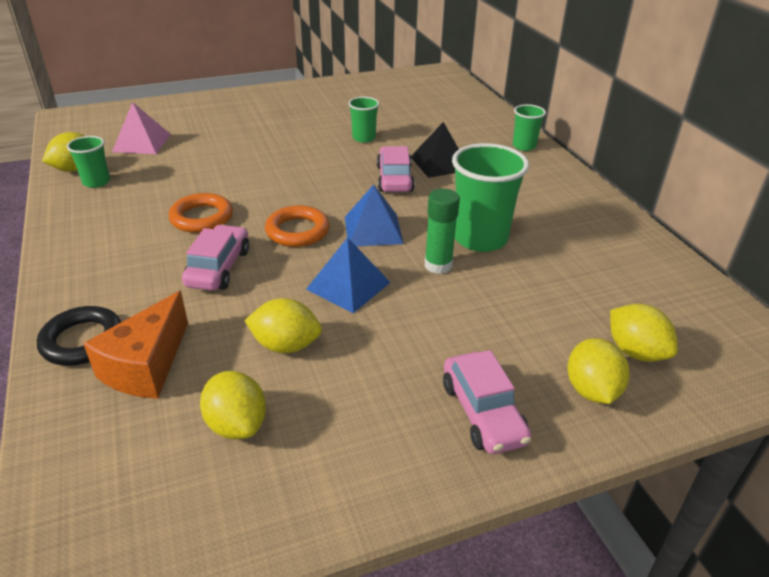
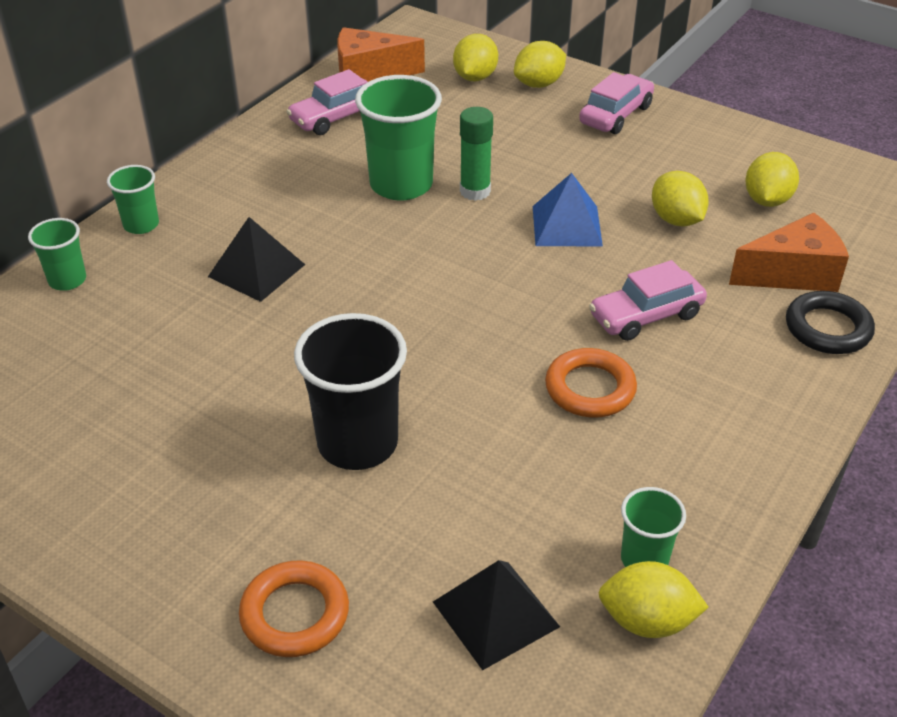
camera: 125 degrees left, 5 degrees up
(142, 142) = (495, 614): pink pyramid -> black pyramid
(273, 147) = (357, 443): none -> black cup
(297, 231) = (525, 301): orange ring -> orange ring (295, 614)
(364, 138) = (240, 369): green cup -> green cup (67, 280)
(373, 230) = (462, 253): blue pyramid -> none
(394, 179) = (335, 287): pink car -> pink car (335, 117)
(682, 291) = (369, 73): none -> orange cheese

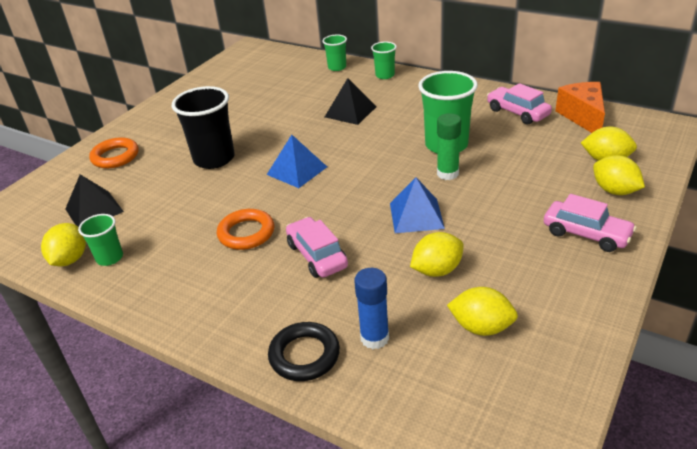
camera: 90 degrees right, 5 degrees down
(427, 335) = (297, 170): none -> blue pyramid
(792, 274) = (374, 338): orange cheese -> blue glue stick

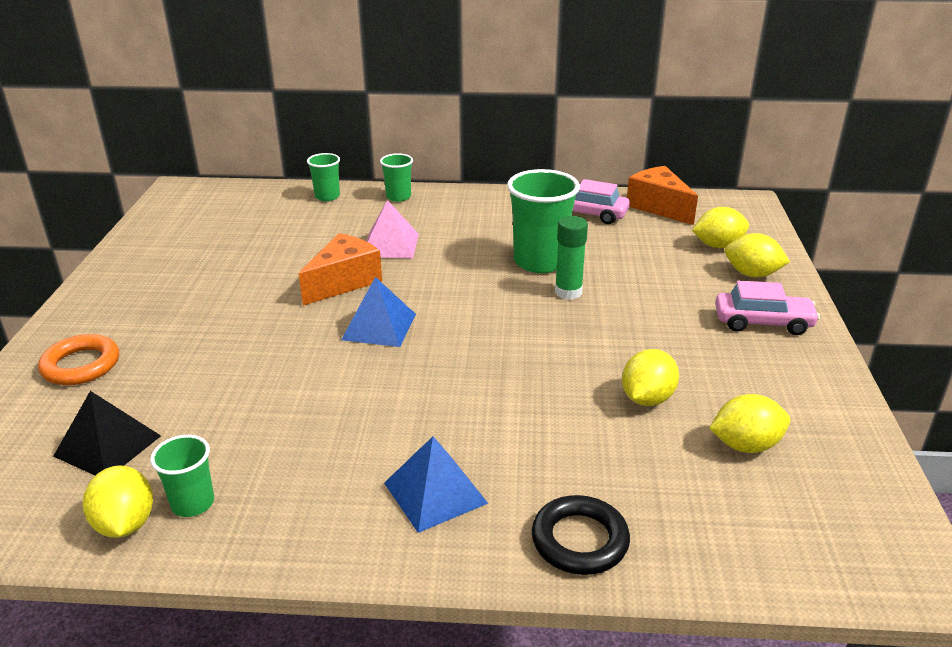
camera: 30 degrees left, 5 degrees down
(214, 159) = (247, 336): black cup -> none
(246, 233) = (375, 417): orange ring -> none
(299, 133) = (344, 282): none -> orange cheese
(317, 255) = (493, 420): pink car -> none
(350, 111) = (390, 245): black pyramid -> pink pyramid
(374, 338) = (644, 493): blue glue stick -> none
(416, 215) = (572, 345): blue pyramid -> blue pyramid (435, 493)

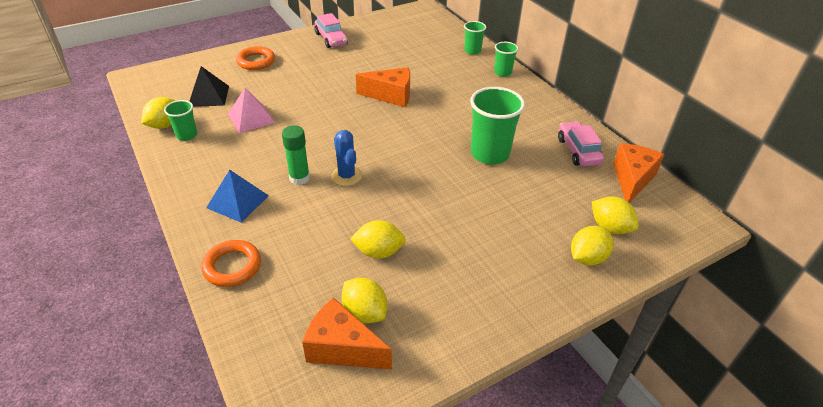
camera: 55 degrees right, 10 degrees up
(379, 326) = (360, 125): blue pyramid -> none
(390, 245) = (445, 93): pink pyramid -> pink pyramid (251, 118)
(477, 374) = (346, 176): none -> blue cactus
(568, 292) = (466, 178): green glue stick -> green glue stick (299, 178)
(579, 540) = (232, 266): black ring -> orange ring
(752, 274) = (587, 258): yellow lemon -> yellow lemon turned 60 degrees clockwise
(763, 322) = (522, 282): pink car -> pink car (331, 39)
(796, 483) = (342, 348): none -> orange cheese

